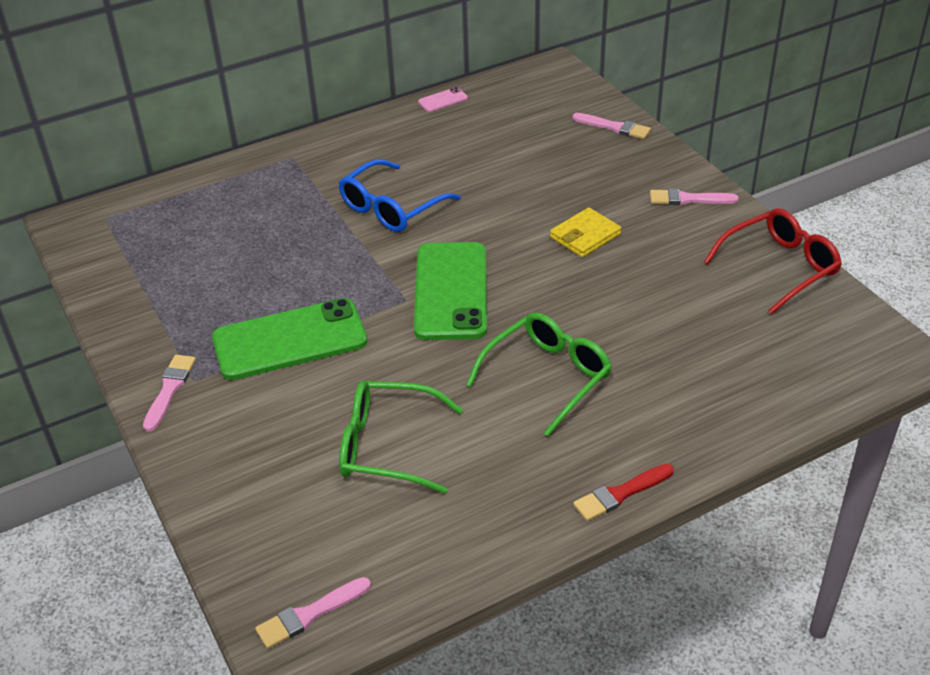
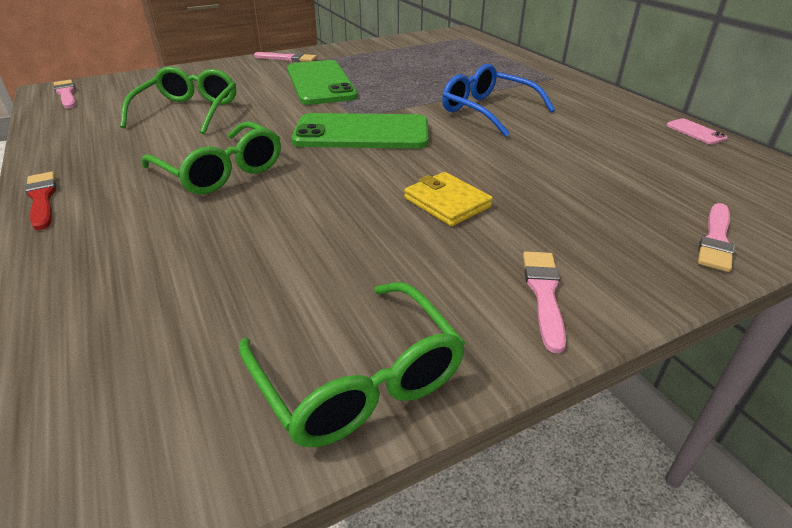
camera: 90 degrees right, 5 degrees down
(779, 267) = (358, 378): red glasses -> green glasses

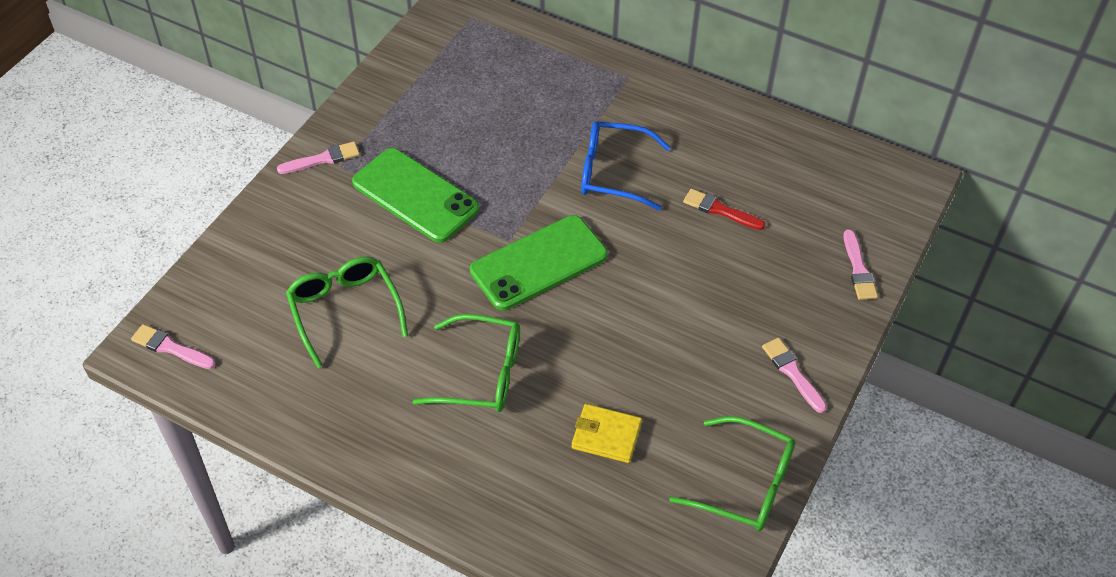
camera: 35 degrees left, 15 degrees up
(42, 198) = (383, 479): red brush -> red brush (720, 210)
(447, 202) = (678, 319): yellow wallet -> yellow wallet (606, 435)
(695, 132) = (791, 129): pink phone -> none

